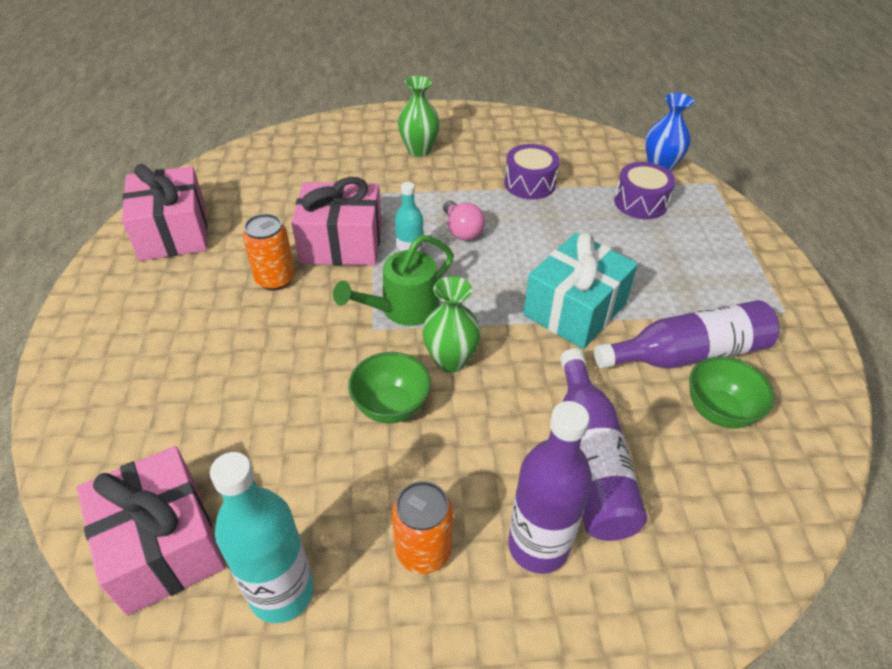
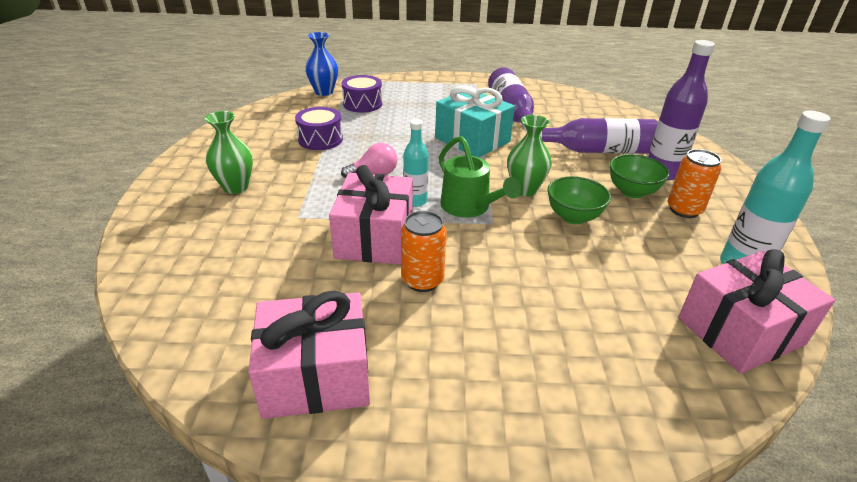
camera: 85 degrees left, 10 degrees down
(719, 411) = (553, 112): green bowl -> green bowl (632, 192)

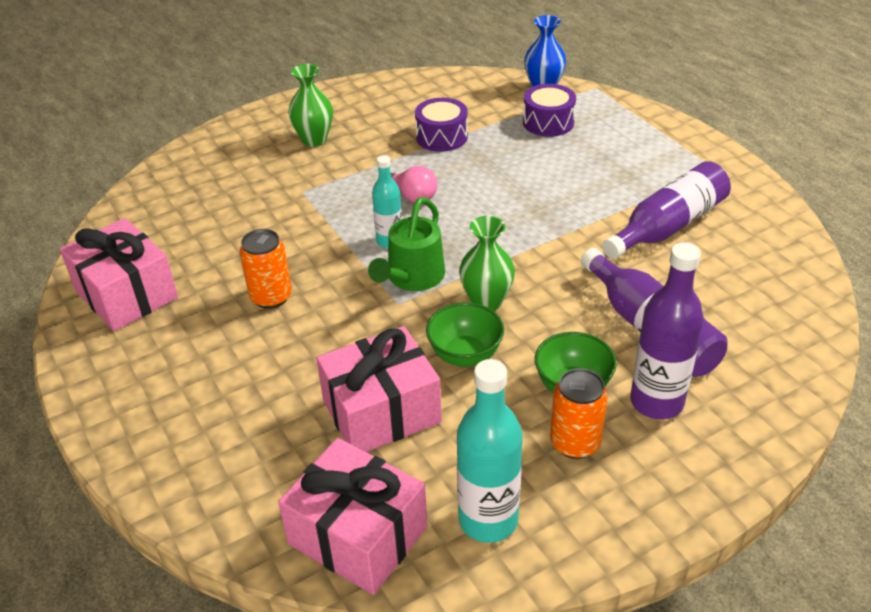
camera: 60 degrees right, 5 degrees up
(375, 238) = (308, 245): pink gift -> pink gift (381, 411)
(472, 140) = (557, 225): turquoise gift -> none

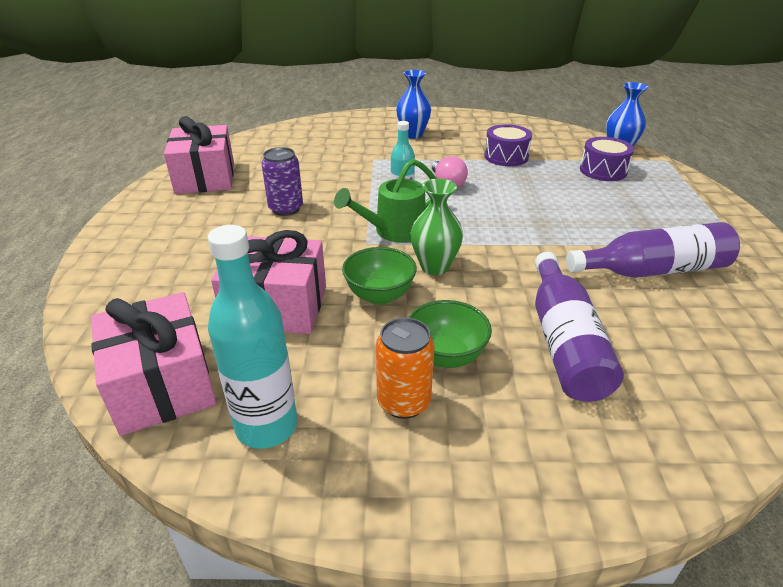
camera: 30 degrees right, 5 degrees down
(271, 297) = (286, 209): orange can -> purple can
(314, 140) = (413, 134): green vase -> blue vase
(656, 402) = (515, 404): purple bottle -> none

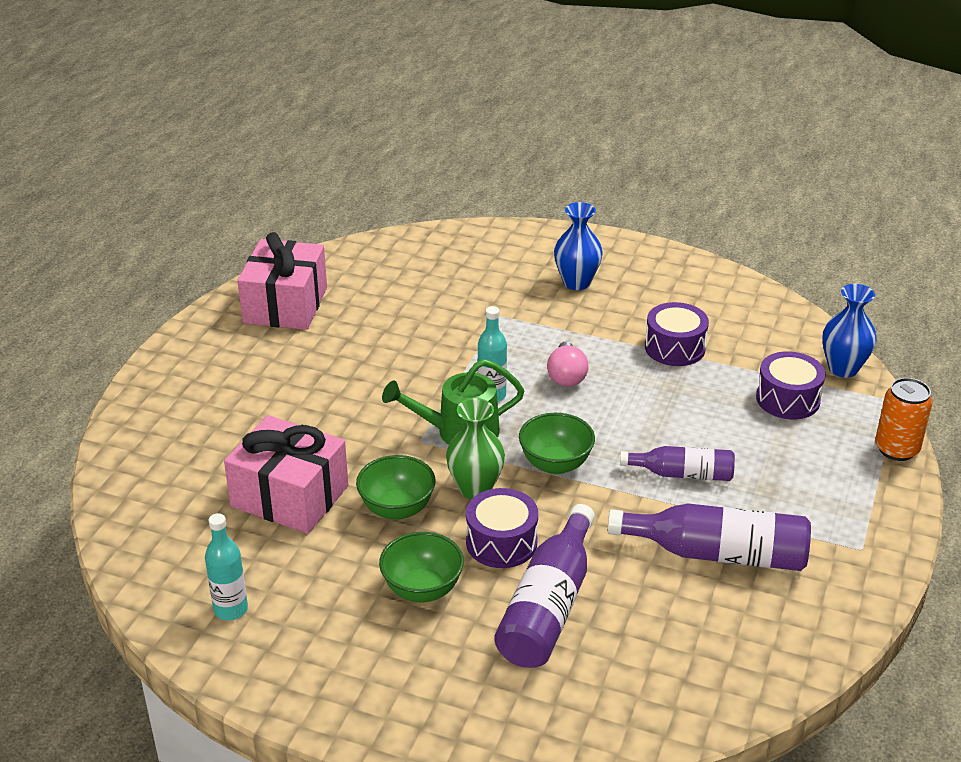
camera: 20 degrees right, 0 degrees up
(162, 384) = (159, 549): pink gift -> none
(267, 426) = (231, 609): turquoise bottle -> turquoise bottle, size x0.61
(286, 209) = (356, 372): purple can -> none
(403, 402) = (357, 621): orange can -> orange can (896, 449)
(483, 237) = (555, 464): none -> green bowl
(485, 301) = (501, 542): none -> purple drum
(578, 225) = (682, 474): none -> purple bottle

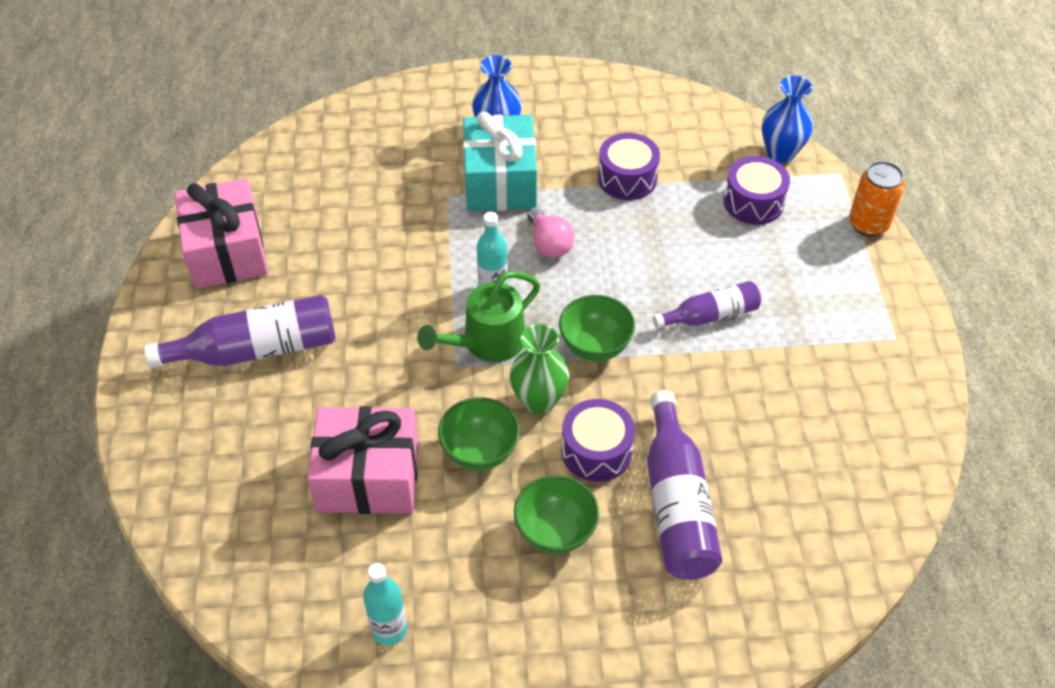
camera: 25 degrees left, 15 degrees up
(553, 319) = (500, 182): none -> turquoise gift
(717, 553) = (785, 389): purple bottle -> purple bottle (256, 349)

